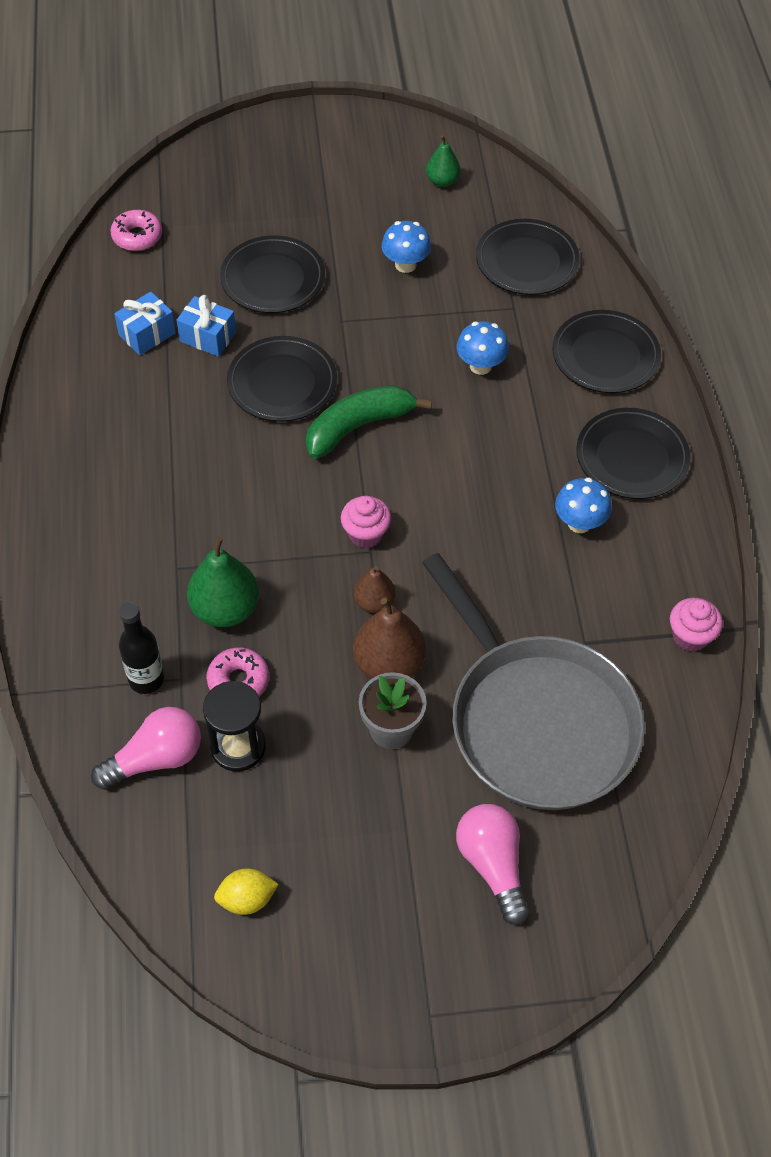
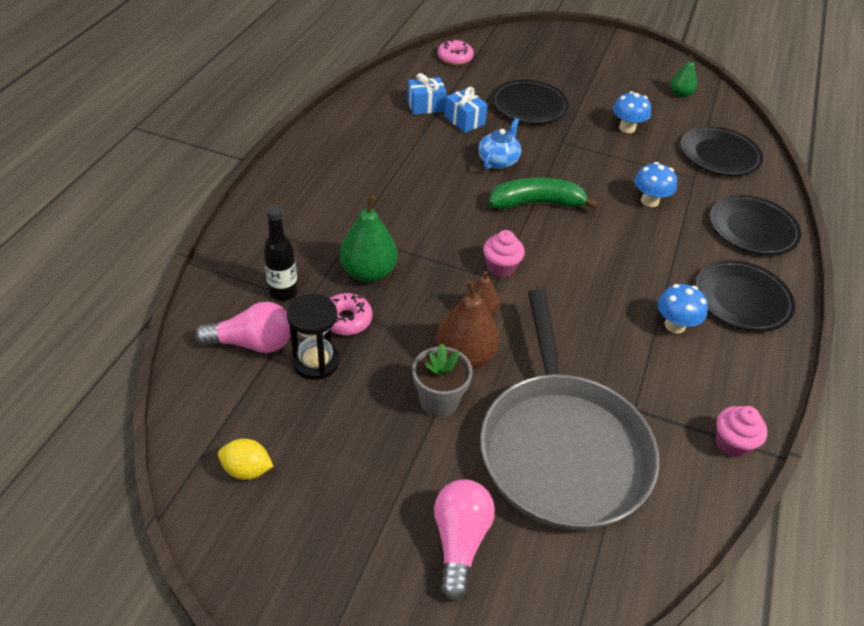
camera: 25 degrees right, 10 degrees down
(282, 383) = (498, 161): black plate -> blue teapot

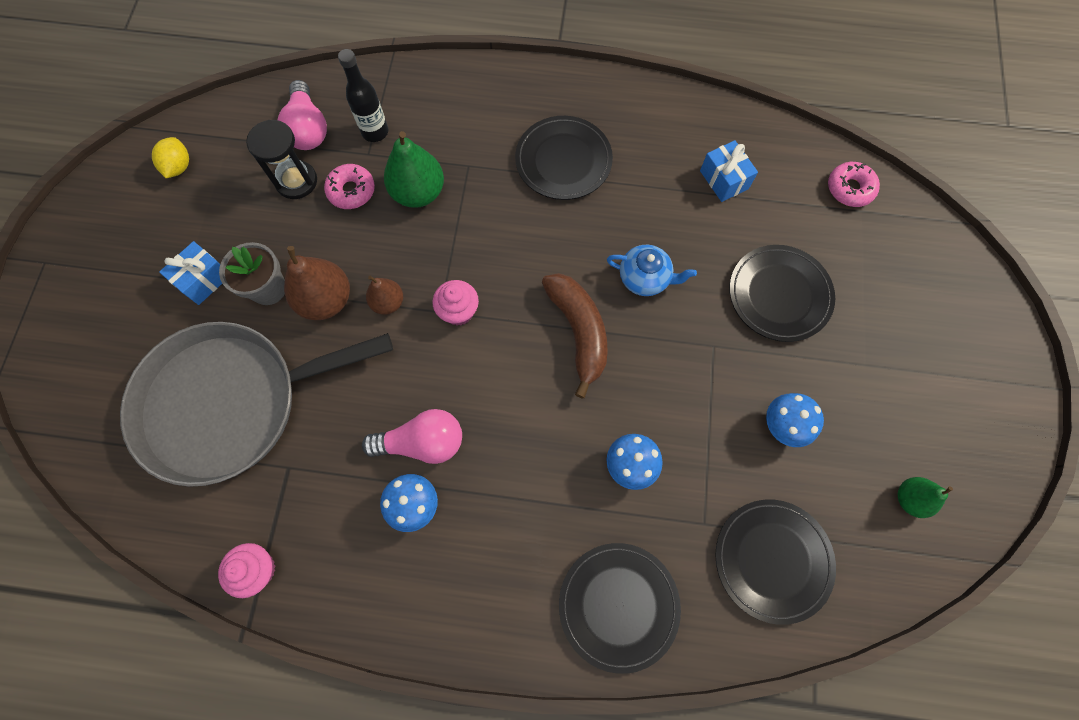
camera: 80 degrees right, 25 degrees up
(459, 542) = (127, 333): pink light bulb -> pink light bulb (422, 442)
(464, 120) = (712, 227): blue gift -> blue gift (204, 280)
(536, 203) = (579, 332): green banana -> brown banana
(742, 299) = (477, 587): black plate -> black plate (563, 161)

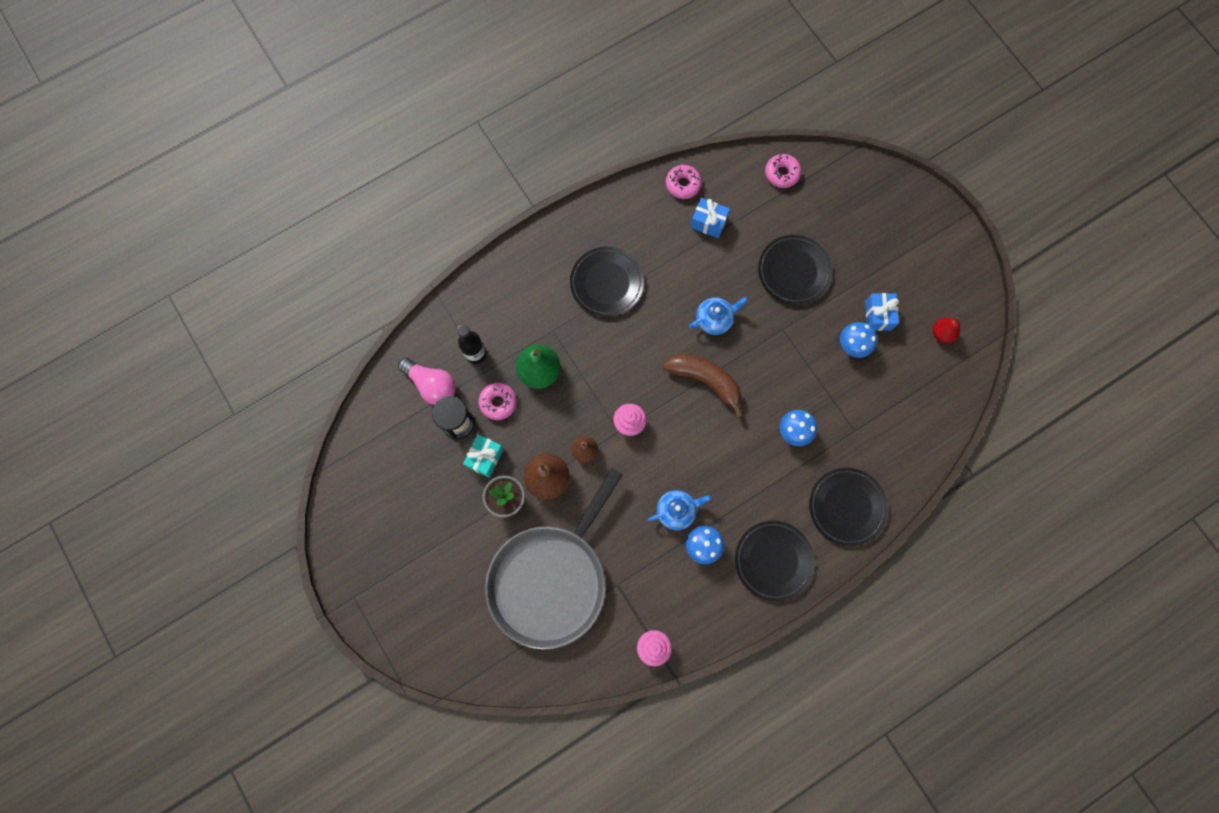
camera: 40 degrees left, 5 degrees up
(179, 167) = (375, 473): yellow lemon -> none
(204, 280) = (463, 526): blue gift -> blue gift (878, 315)
(288, 232) = (485, 458): none -> turquoise gift
(422, 442) = (676, 511): pink light bulb -> blue teapot
(728, 125) = (683, 184): none -> pink donut
(772, 560) = (901, 421): black plate -> black plate (773, 560)
(910, 499) = (942, 333): green pear -> red pear

